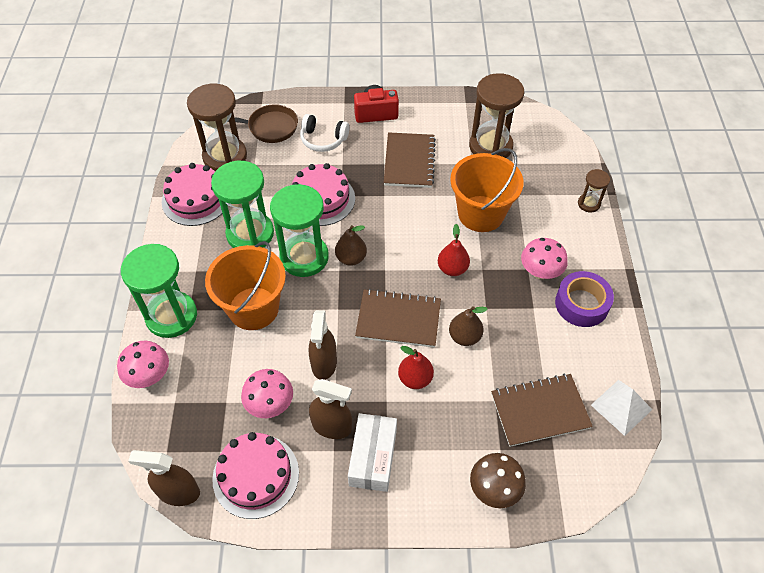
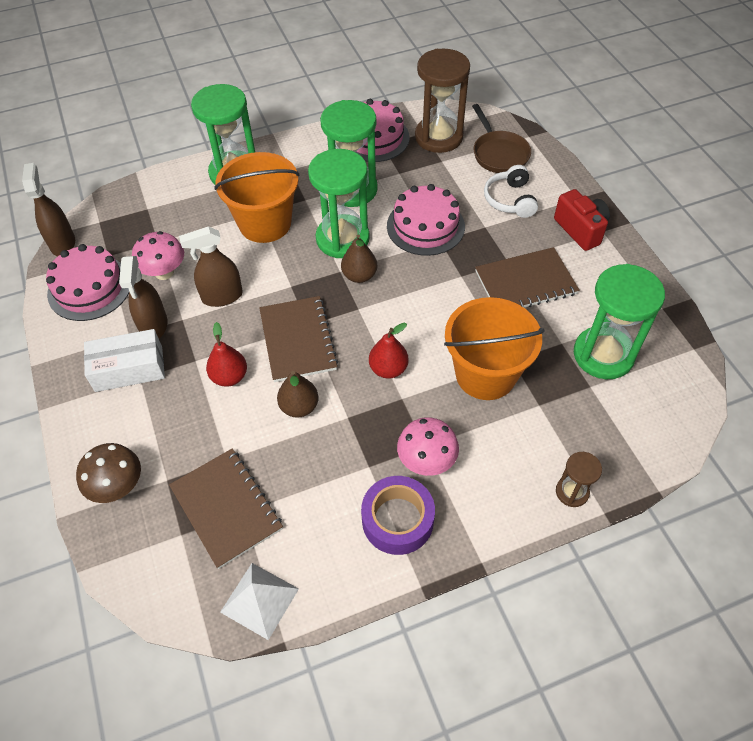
camera: 70 degrees right, 0 degrees up
(149, 376) = (168, 183): pink mushroom -> none
(490, 146) = (603, 355): brown hourglass -> green hourglass

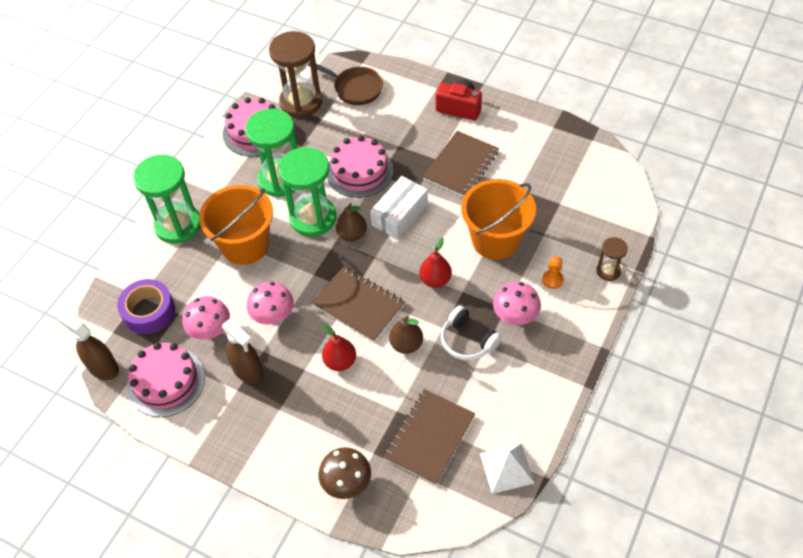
camera: 40 degrees left, 0 degrees up
(129, 369) = (264, 410): white box -> white box (399, 214)
(222, 296) = (273, 316): brown spray bottle -> pink mushroom
(226, 508) = (430, 437): brown notebook -> brown notebook turned 75 degrees counterclockwise
(397, 520) = (534, 361): purple tape -> purple tape (149, 311)
(502, 455) = (552, 280): none -> orange pawn
(510, 200) = (395, 116): white headphones -> white headphones (467, 341)
(603, 355) = (548, 179): green hourglass -> none

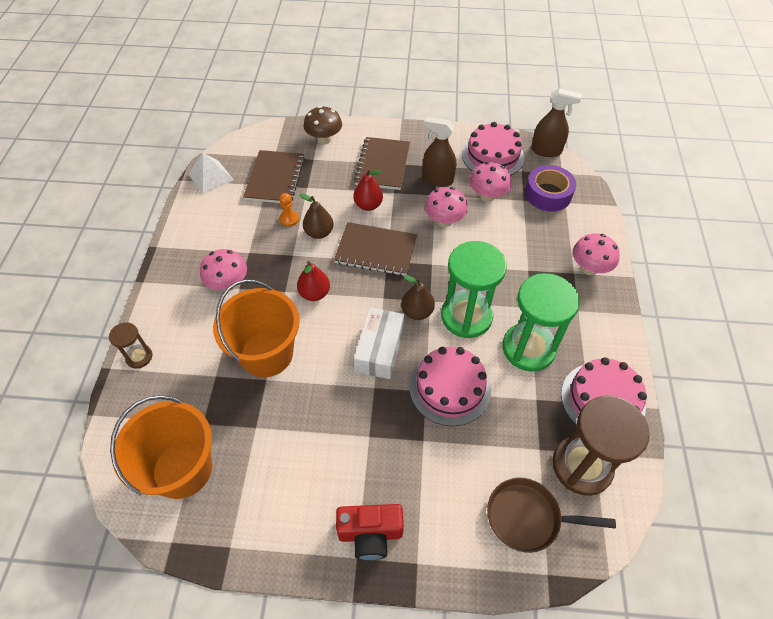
camera: 155 degrees right, 0 degrees up
(178, 225) = (589, 268): green hourglass -> pink mushroom
(245, 245) = (512, 270): orange bucket -> orange bucket (182, 469)
(461, 165) = (335, 437): brown notebook -> brown notebook (383, 165)
(467, 341) = (266, 251): white headphones -> none
(552, 280) = (197, 329): orange pawn -> orange pawn (289, 219)

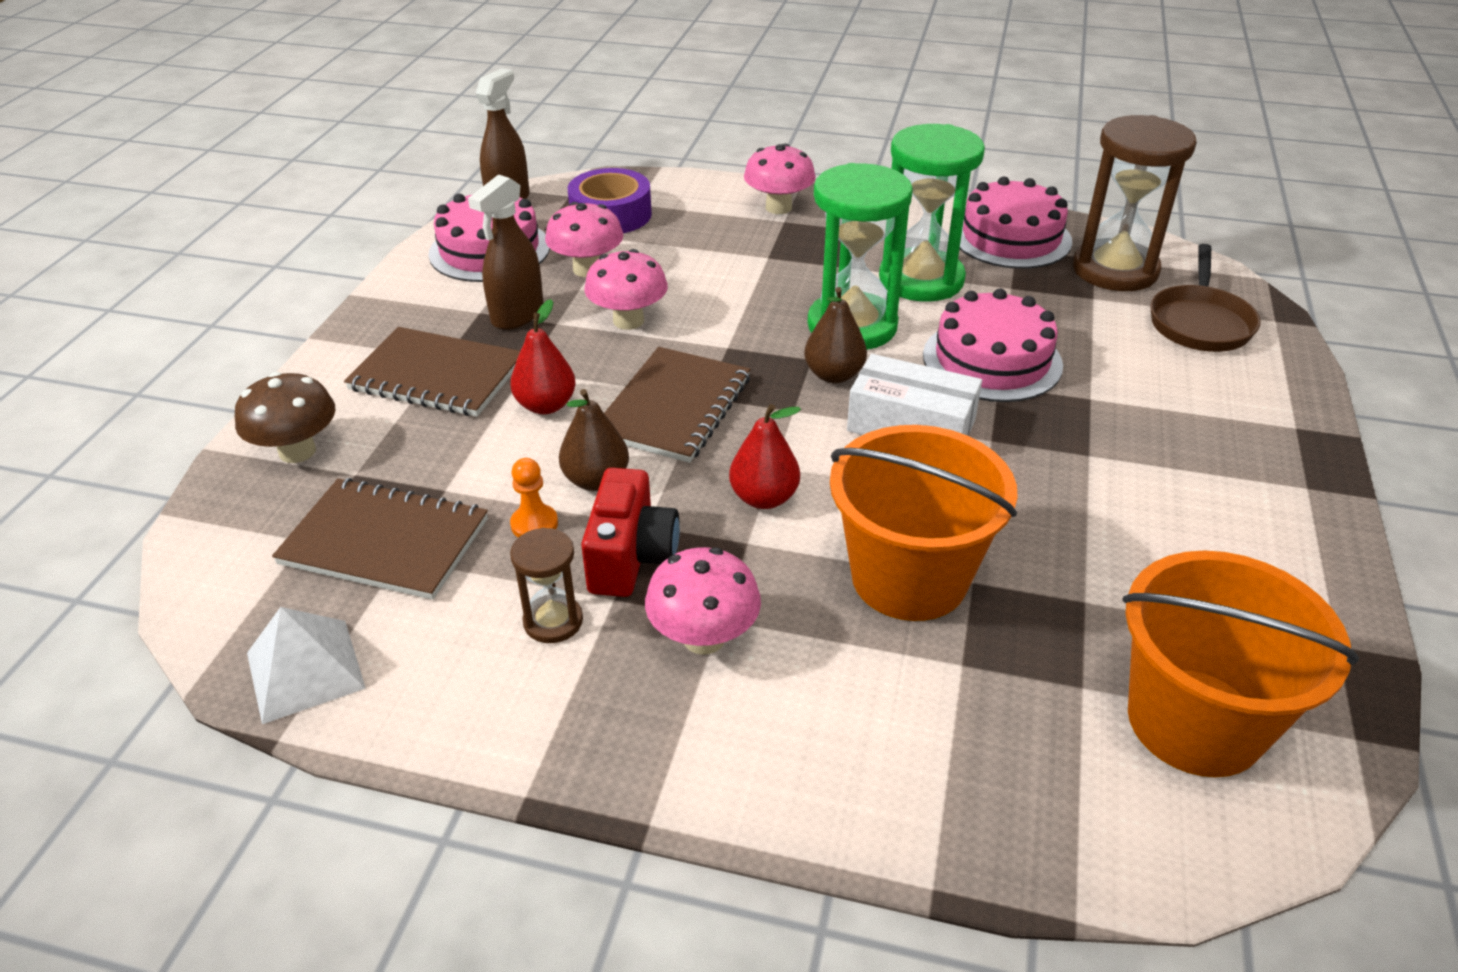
camera: 80 degrees left, 15 degrees down
(139, 357) = (902, 819): brown hourglass -> brown hourglass (553, 621)
(370, 534) = (1264, 469): red camera -> red camera (631, 558)

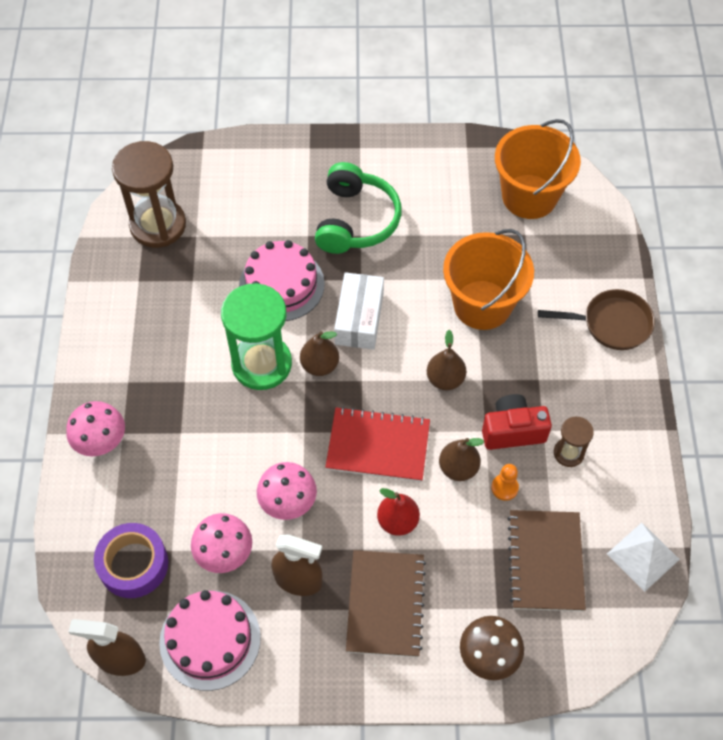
camera: 105 degrees left, 20 degrees up
(673, 407) = (378, 446): brown notebook -> red notebook
(704, 638) = (553, 383): pink mushroom -> none
(764, 498) = (445, 379): red pear -> brown pear
(921, 280) = (193, 332): green hourglass -> none
(1011, 238) = (124, 284): pink cake -> none
(1123, 454) = (356, 220): none -> green headphones
(1200, 322) = (213, 183): brown pan -> brown pan (611, 324)

